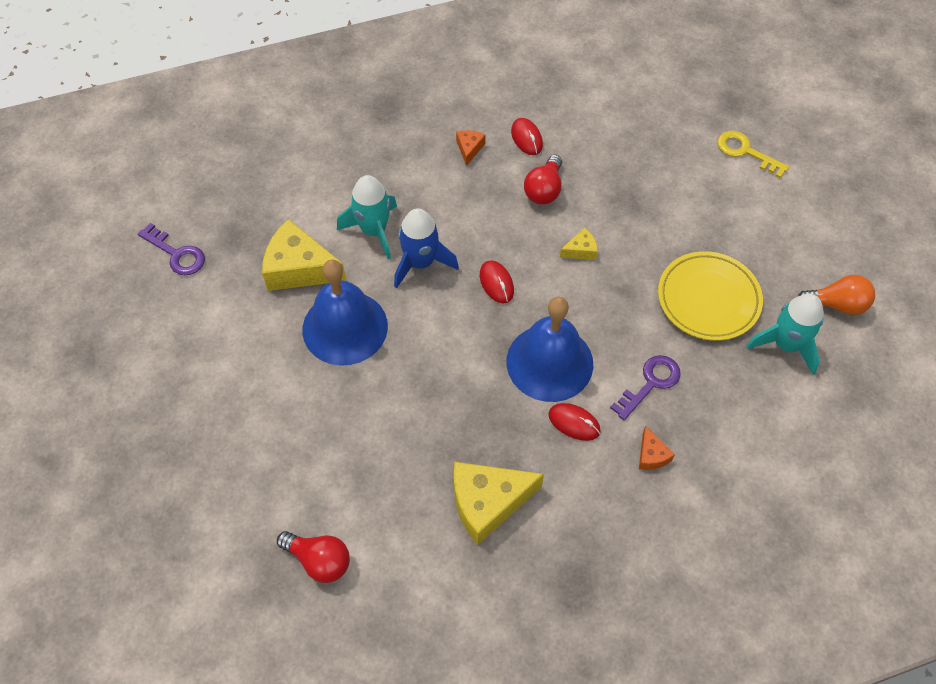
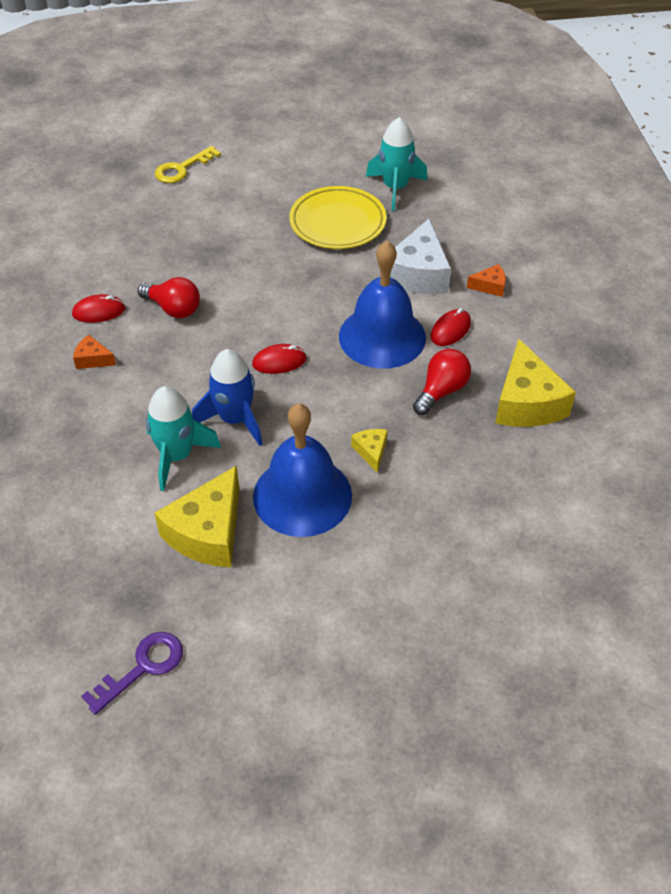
camera: 80 degrees left, 10 degrees down
(319, 560) = (581, 543): red light bulb -> red light bulb (441, 391)
(581, 250) = (258, 294): yellow cheese -> yellow cheese (371, 451)
(650, 383) = (418, 274): purple key -> white cheese
(837, 304) = (362, 153): orange light bulb -> none

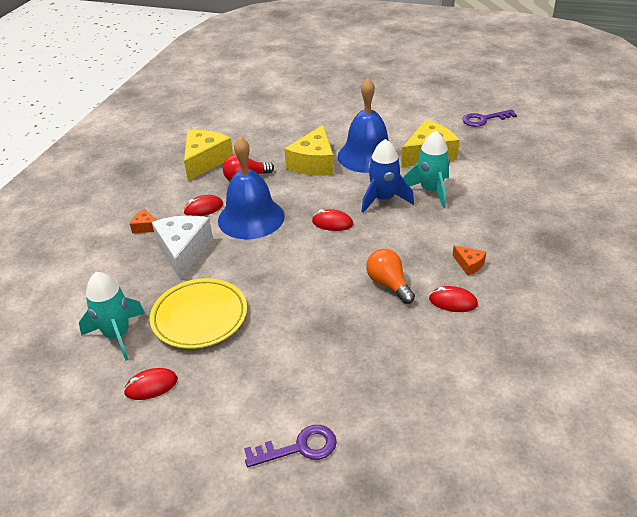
camera: 150 degrees left, 10 degrees down
(173, 309) = (388, 284): red light bulb -> orange light bulb
(182, 168) = (298, 447): yellow key -> purple key
(327, 167) = (151, 386): none -> red mouse
(371, 451) = (313, 163): yellow cheese -> yellow cheese, size x2.13
(418, 274) = (183, 251): white cheese -> white cheese turned 45 degrees counterclockwise

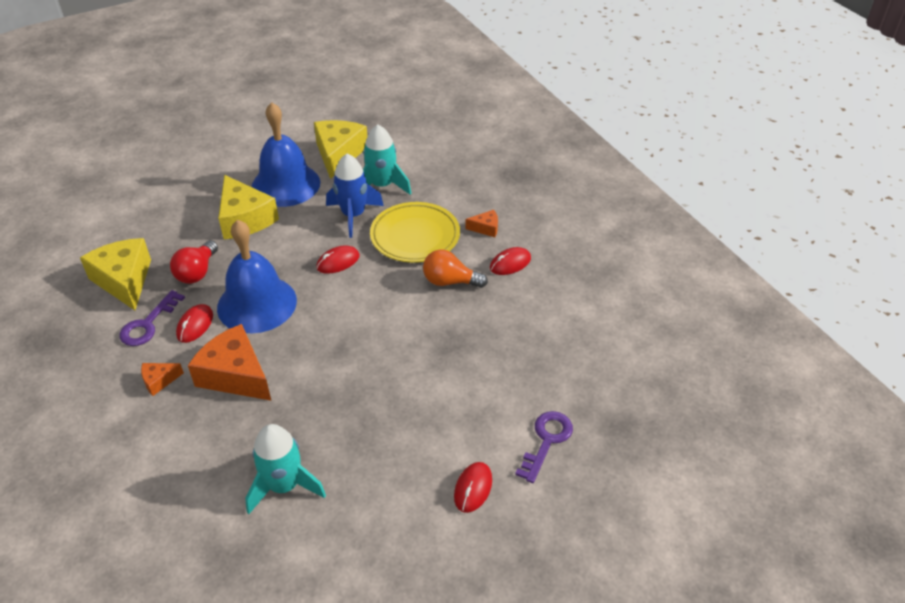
camera: 50 degrees left, 5 degrees up
(151, 386) = (378, 496): red mouse -> red mouse (473, 488)
(183, 251) = (235, 375): white cheese -> orange cheese
(199, 317) = (336, 415): yellow plate -> yellow plate (415, 236)
(484, 119) = (344, 98): purple key -> purple key (148, 324)

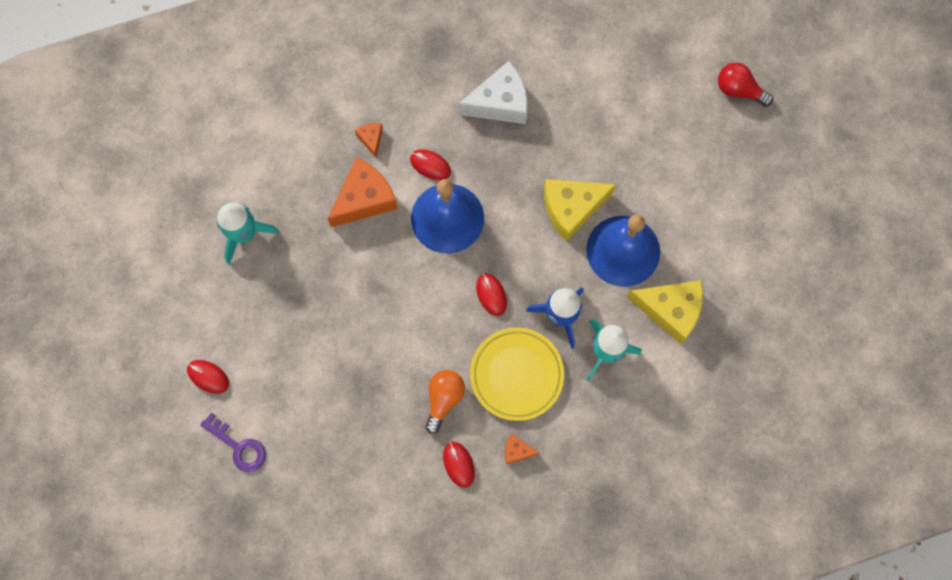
camera: 100 degrees right, 30 degrees up
(124, 280) = (500, 103): yellow cheese -> white cheese
(148, 324) = (439, 126): purple key -> none
(197, 272) = (500, 165): red light bulb -> red light bulb (738, 90)
(486, 228) = (517, 450): orange cheese -> orange cheese turned 90 degrees clockwise

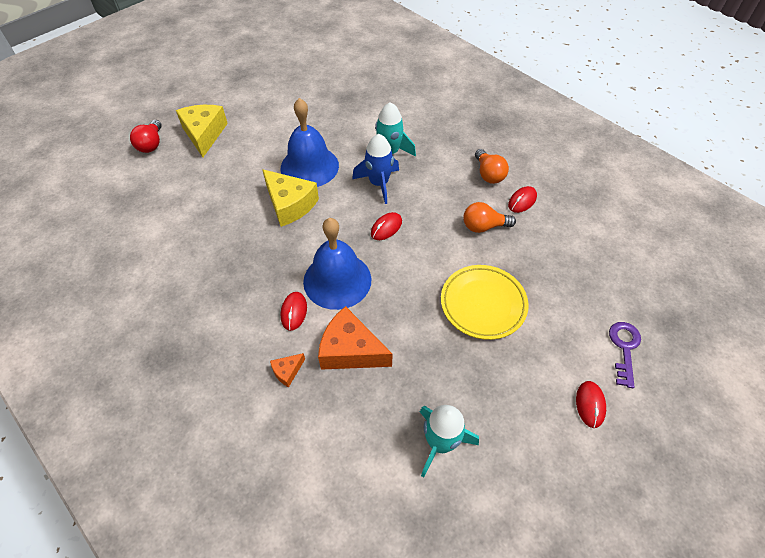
camera: 115 degrees left, 20 degrees down
(500, 103) = (211, 283): white cheese -> none
(516, 375) = (437, 192): yellow plate -> yellow plate (483, 304)
(517, 450) = (488, 174): orange cheese -> orange light bulb
(670, 310) = (340, 131): yellow cheese -> yellow cheese (204, 134)

